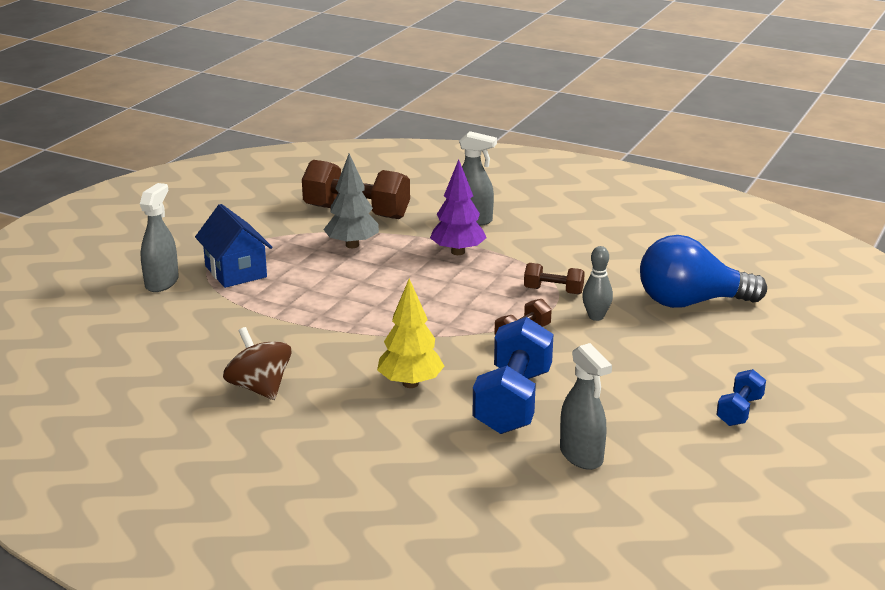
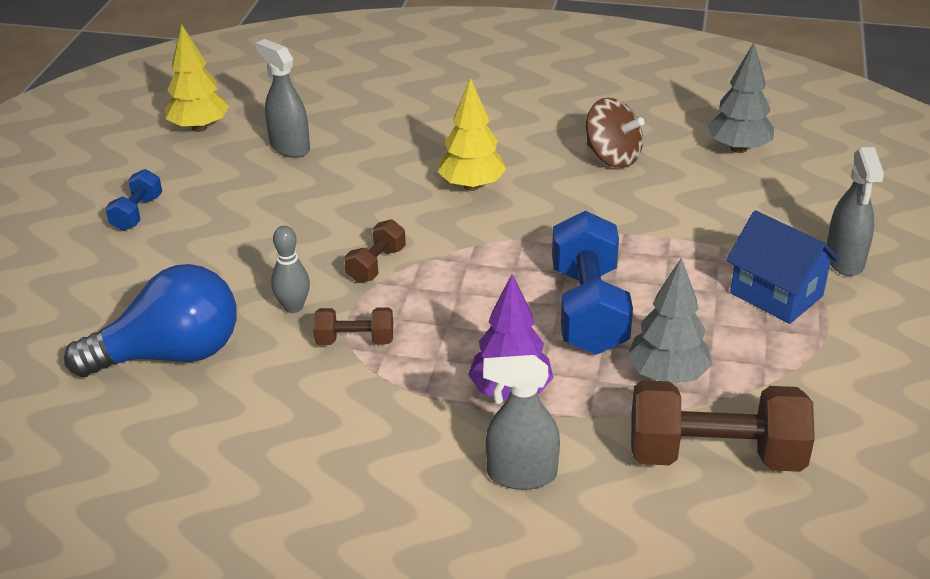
camera: 165 degrees right, 10 degrees up
(136, 375) = (738, 148): none -> grey tree
(513, 401) = (364, 185): blue dumbbell -> blue dumbbell (588, 309)
(685, 500) = (199, 128): none -> yellow tree

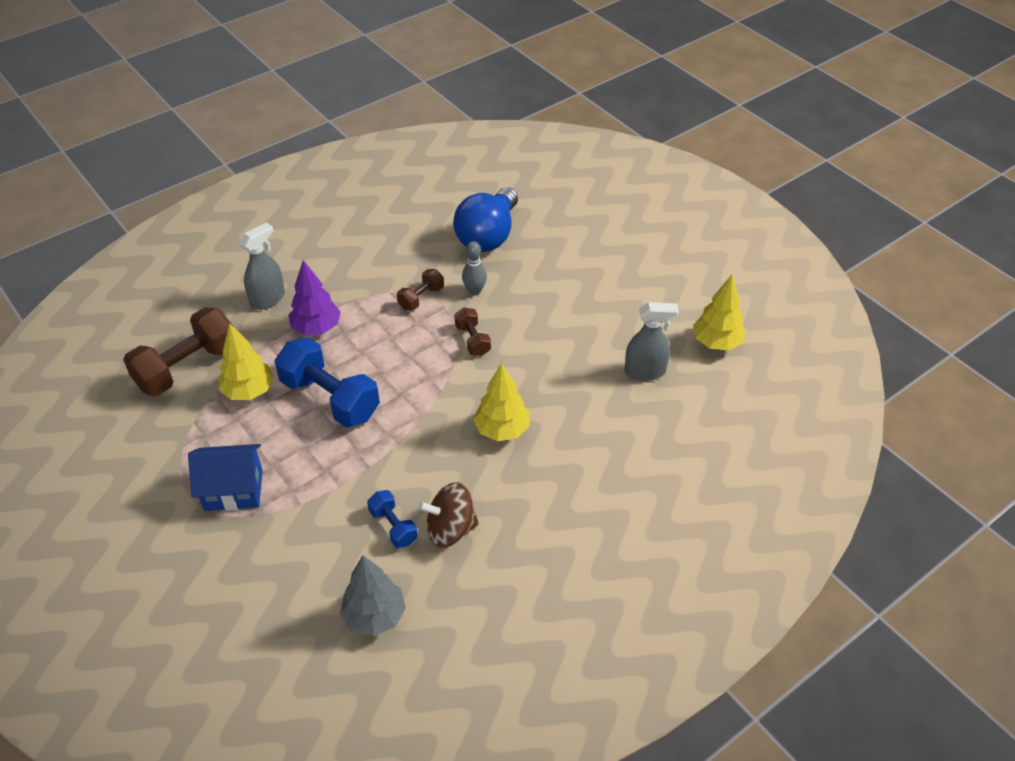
camera: 130 degrees right, 10 degrees up
(137, 213) = (634, 275): blue dumbbell -> blue dumbbell (393, 526)
(667, 375) = (249, 391): grey tree -> yellow tree
(844, 260) = (211, 554): grey spray bottle -> none

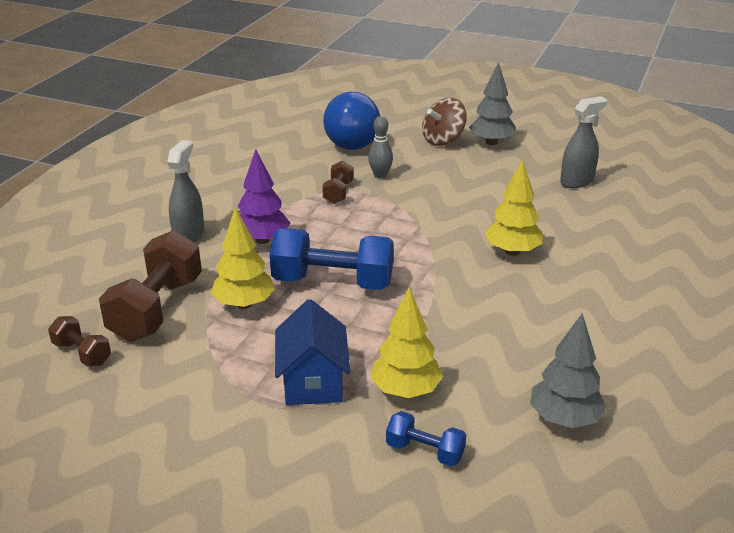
camera: 30 degrees left, 15 degrees down
(233, 490) = (313, 382): blue house -> blue house turned 60 degrees counterclockwise
(393, 526) = (500, 348): blue dumbbell -> blue dumbbell (425, 451)
(450, 529) = (552, 331): brown spinning top -> brown spinning top (443, 140)
(472, 340) = (416, 205): brown dumbbell -> brown dumbbell (82, 353)
(614, 288) = (491, 142): none -> grey tree
(716, 343) = (606, 150): yellow tree -> yellow tree (405, 391)

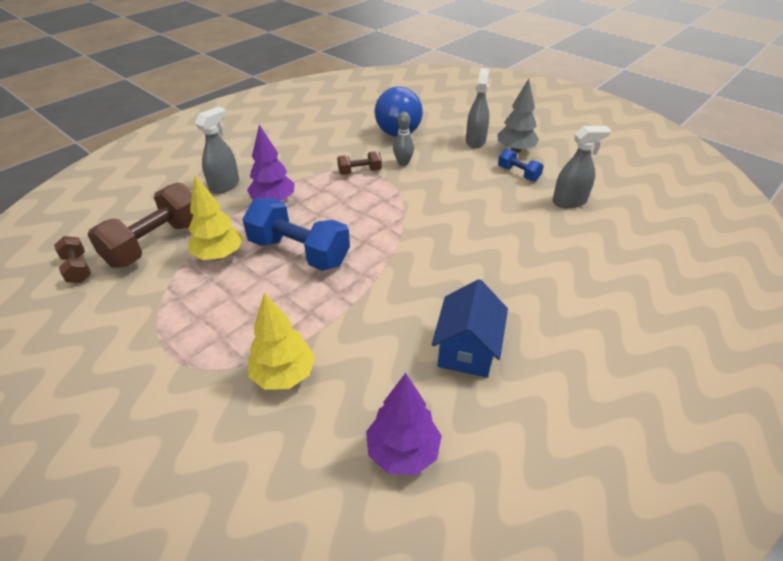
camera: 20 degrees right, 10 degrees up
(313, 382) = (217, 343): blue house -> blue house (467, 350)
(338, 193) = (360, 172): brown dumbbell -> brown dumbbell turned 45 degrees clockwise
(425, 451) = (256, 445): blue dumbbell -> blue dumbbell (518, 174)
(443, 140) = (475, 141): brown spinning top -> grey spray bottle
(512, 251) = (467, 258): yellow tree -> none
(564, 419) = (403, 451): grey tree -> purple tree

